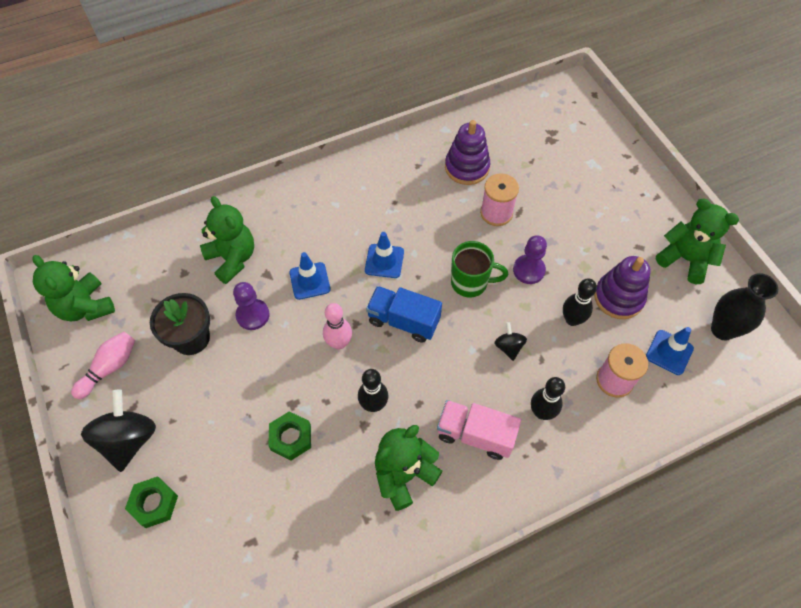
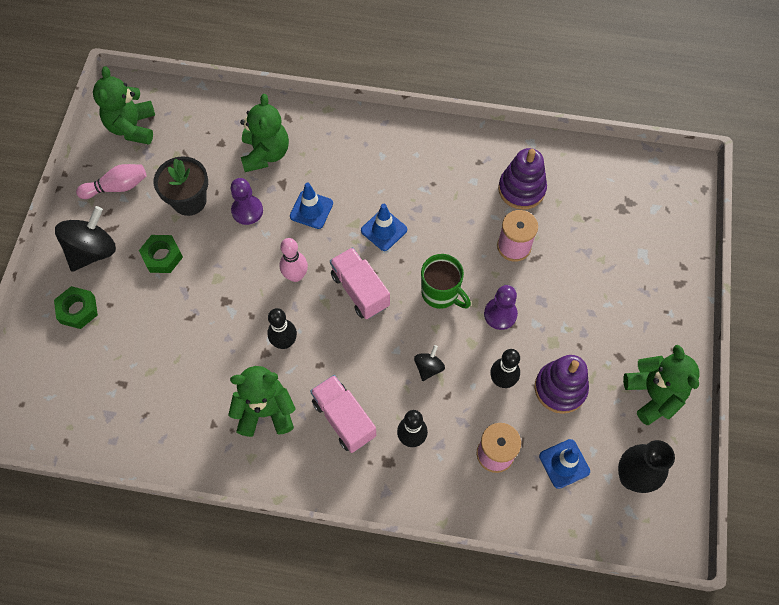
camera: 35 degrees right, 5 degrees up
(291, 438) = (205, 326): green nut -> green nut (162, 256)
(403, 321) = (360, 290): blue truck -> pink truck

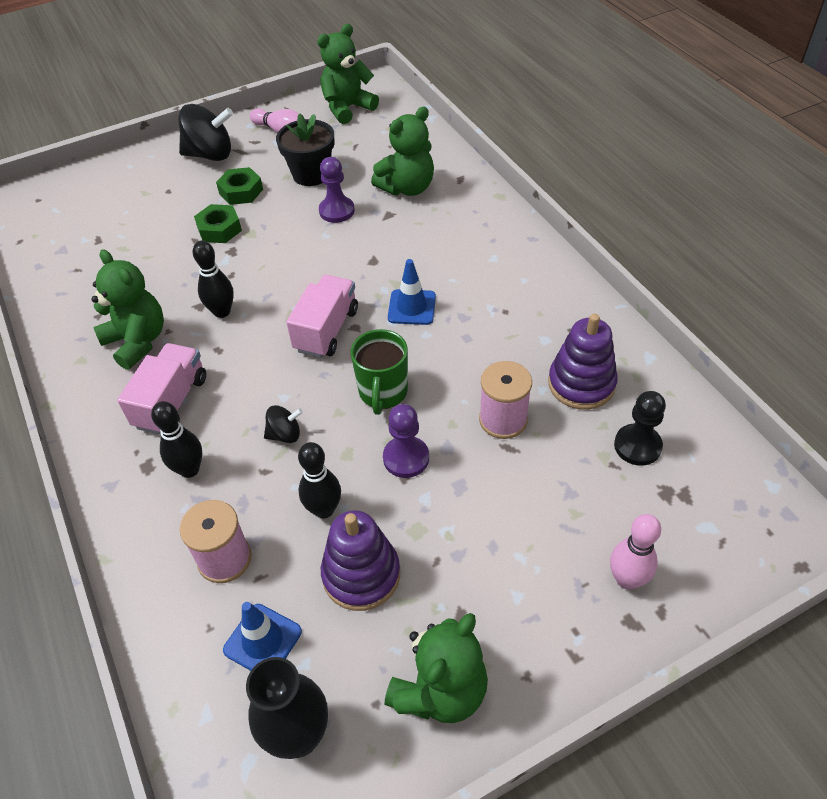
camera: 55 degrees right, 15 degrees down
(78, 310) = (148, 178): green nut -> green nut (219, 229)
(295, 275) = (300, 278): pink bowling pin -> pink bowling pin (627, 579)
(311, 210) = (380, 247): blue traffic cone -> none
(584, 197) = (637, 446): none -> black pawn

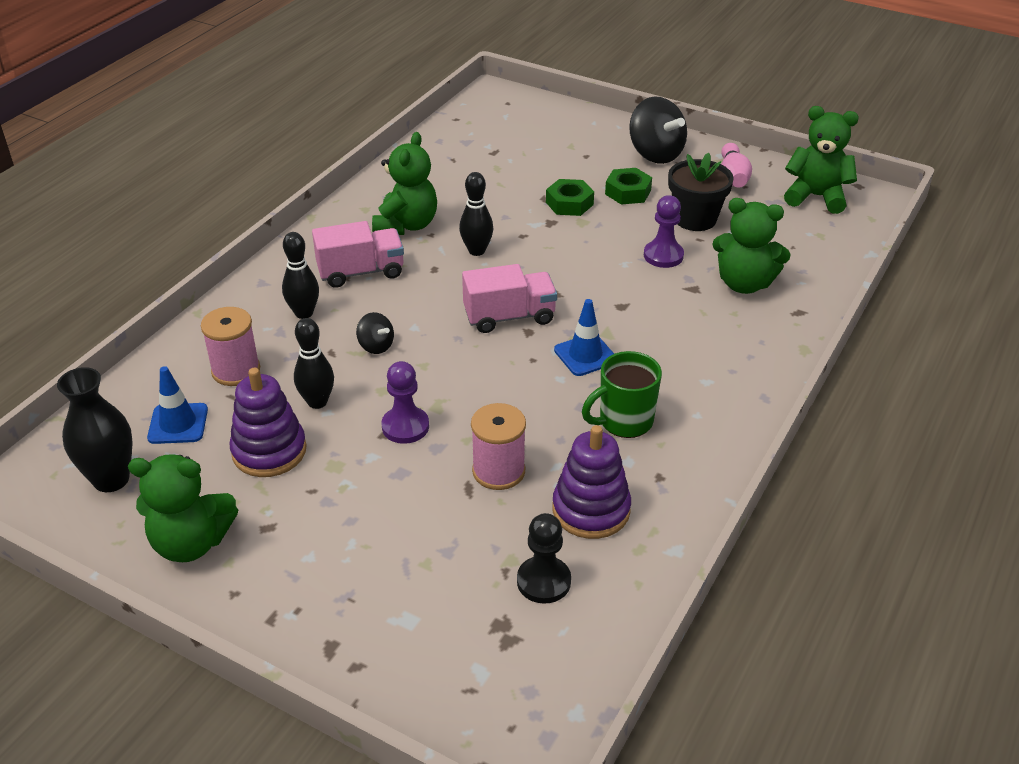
camera: 55 degrees right, 10 degrees down
(383, 393) = (466, 381): green mug -> green mug (624, 421)
(627, 579) = (375, 628): pink bowling pin -> none

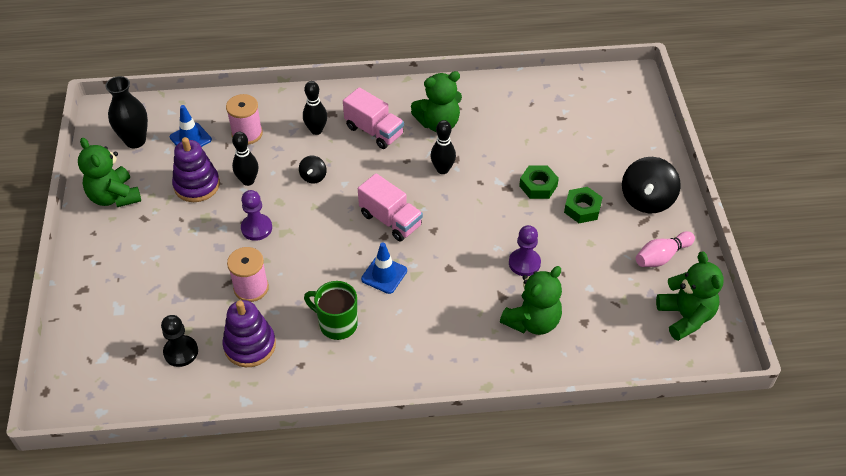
camera: 55 degrees right, 10 degrees up
(695, 219) = (585, 260): black flower pot -> none
(744, 284) = (532, 321): green teddy bear -> green teddy bear turned 120 degrees counterclockwise

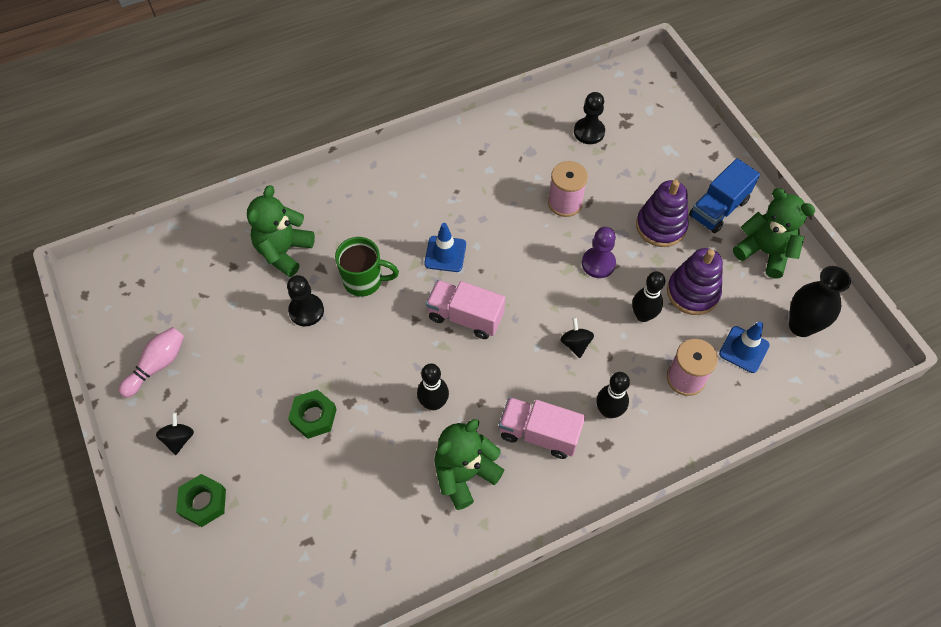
camera: 160 degrees right, 10 degrees up
(121, 241) = (718, 208): none -> blue truck
(250, 345) = (534, 154): purple stacking toy -> purple stacking toy (660, 226)
(337, 324) = (467, 194): green mug -> green mug (364, 281)
(524, 263) = (306, 311): purple pawn -> black pawn
(582, 209) = (255, 401): green nut -> green nut (203, 502)
(647, 200) = (179, 439): black spinning top -> black spinning top, size x0.51
(685, 317) = (130, 302): green teddy bear -> none

